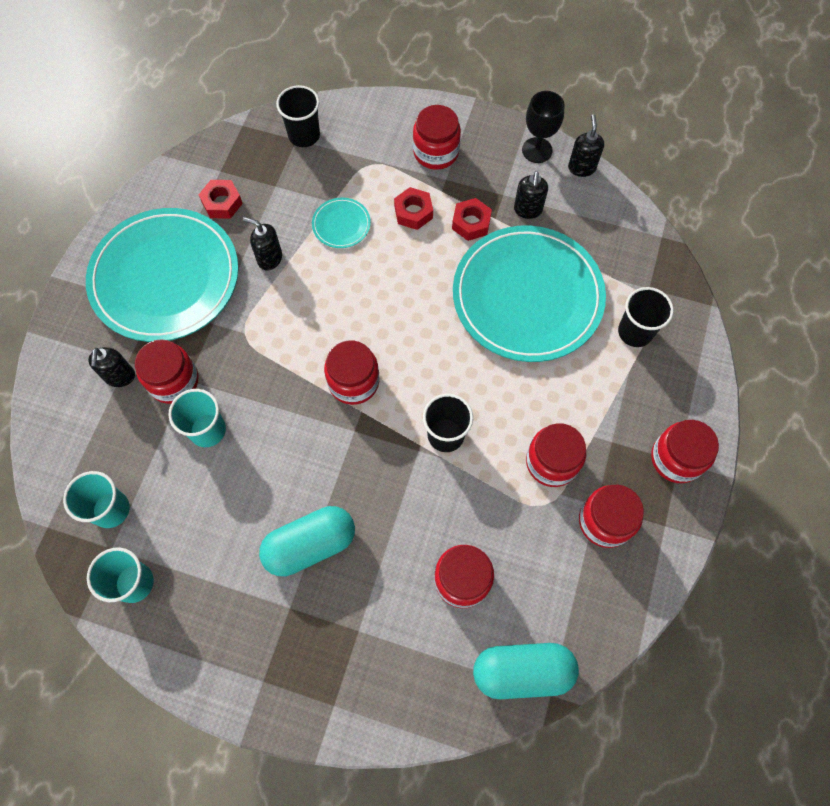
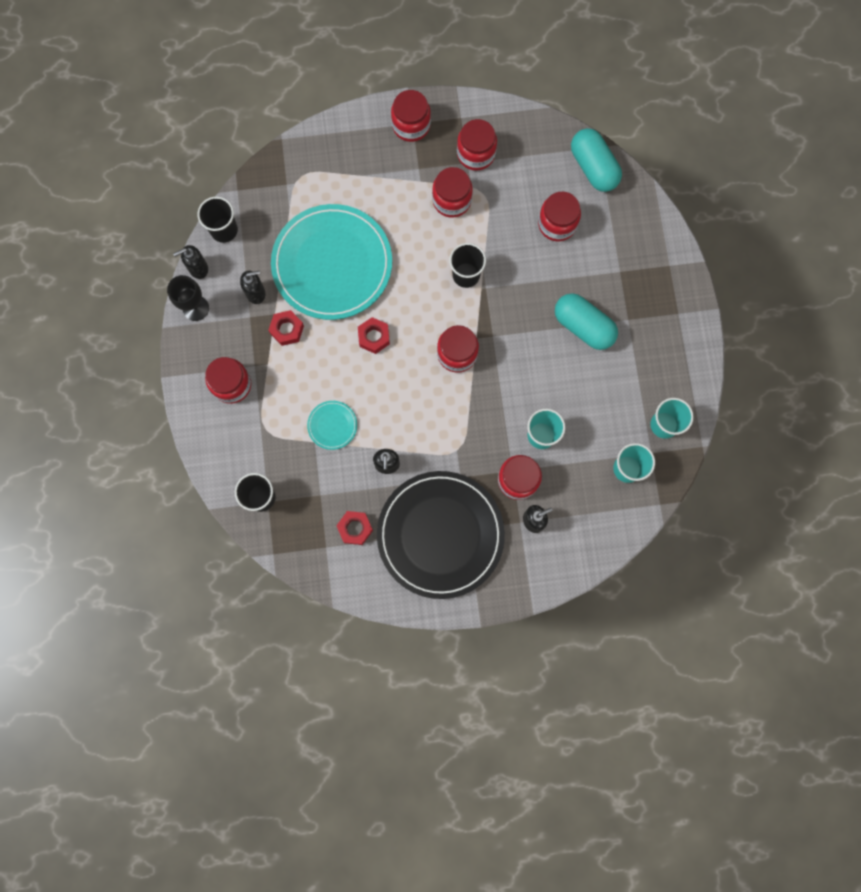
camera: 115 degrees left, 10 degrees up
(165, 278) = (440, 535): turquoise plate -> black plate
(413, 212) = (296, 376): red nut -> red nut (374, 337)
(635, 332) = (327, 182): black cup -> black cup (224, 230)

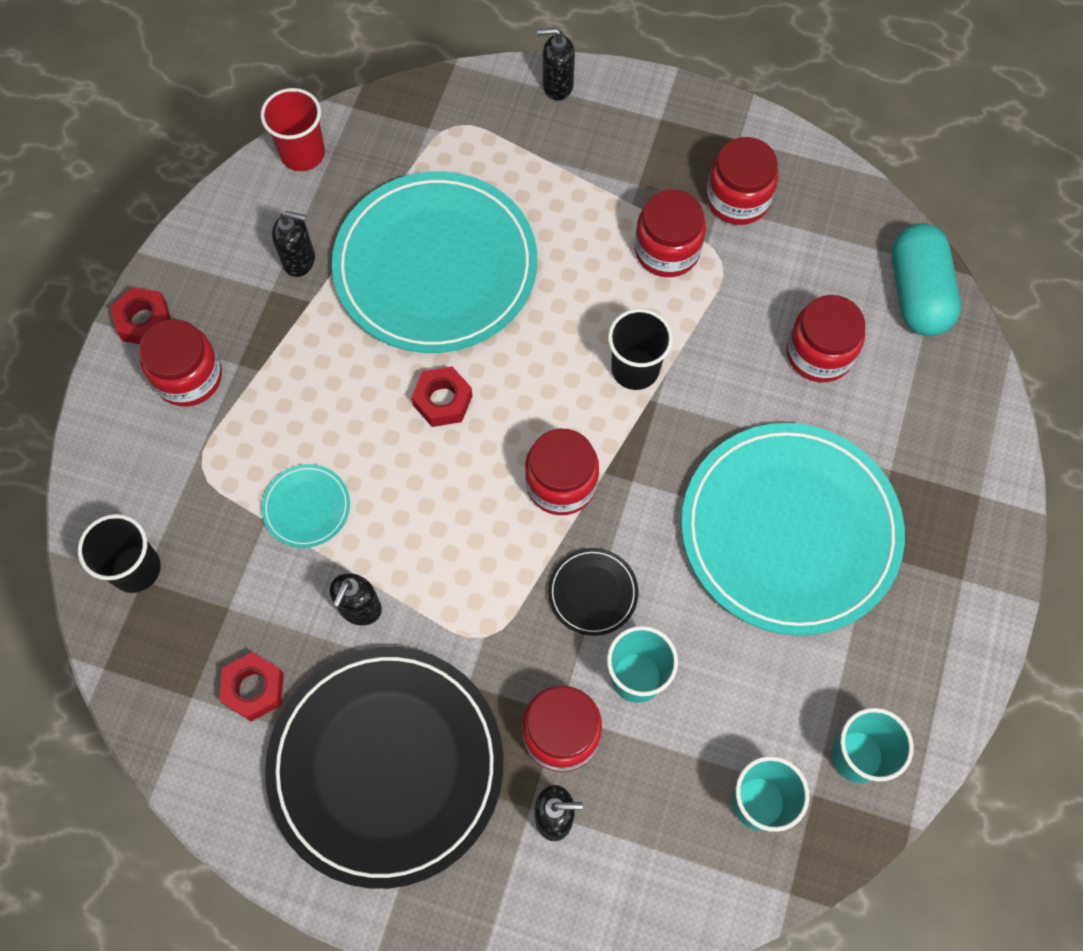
camera: 25 degrees right, 10 degrees down
(195, 308) = (199, 244): black goblet -> none
(198, 268) = (235, 191): black soap dispenser -> black soap dispenser (557, 86)
(224, 230) = (302, 153): black cup -> red cup
(287, 329) = (316, 332): red nut -> red nut (144, 321)
(411, 125) = (657, 120): red jar -> none
(500, 403) = (592, 592): none -> black plate
(583, 326) = (790, 530): turquoise capsule -> turquoise plate

